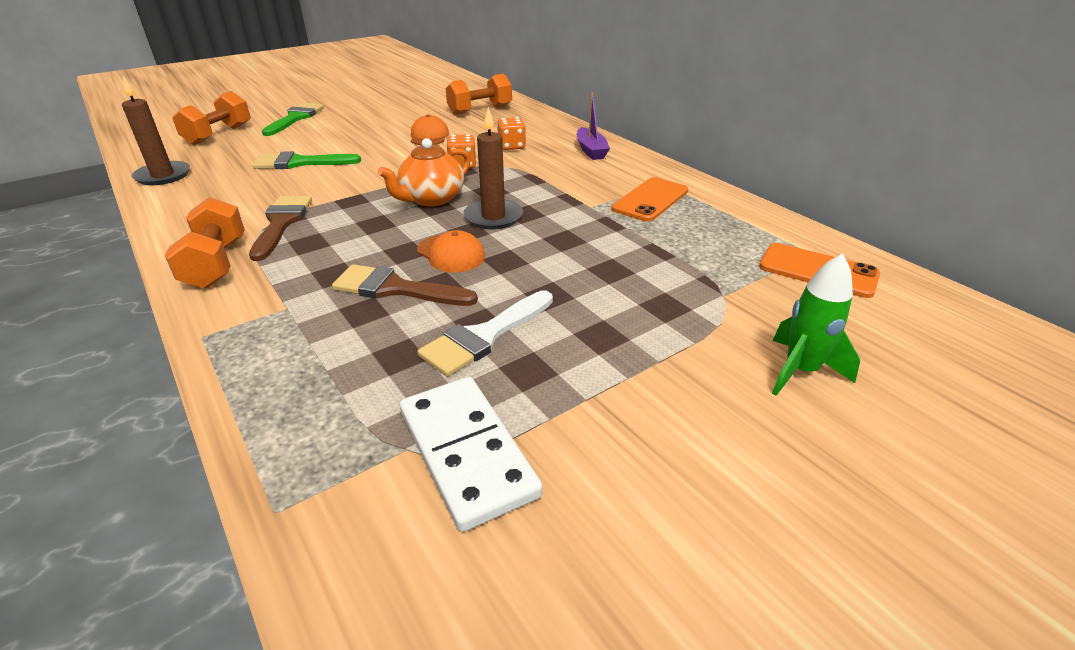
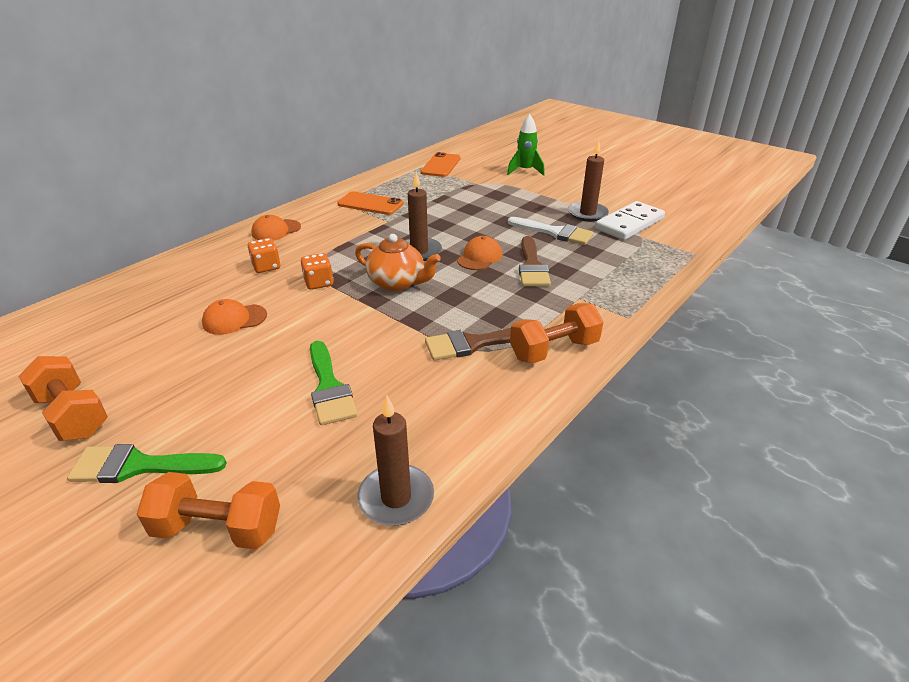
camera: 105 degrees left, 0 degrees up
(480, 110) = (138, 305): orange dumbbell -> orange dumbbell (73, 415)
(543, 402) = (587, 213): none -> brown candle
(591, 150) = (276, 230): purple boat -> orange cap

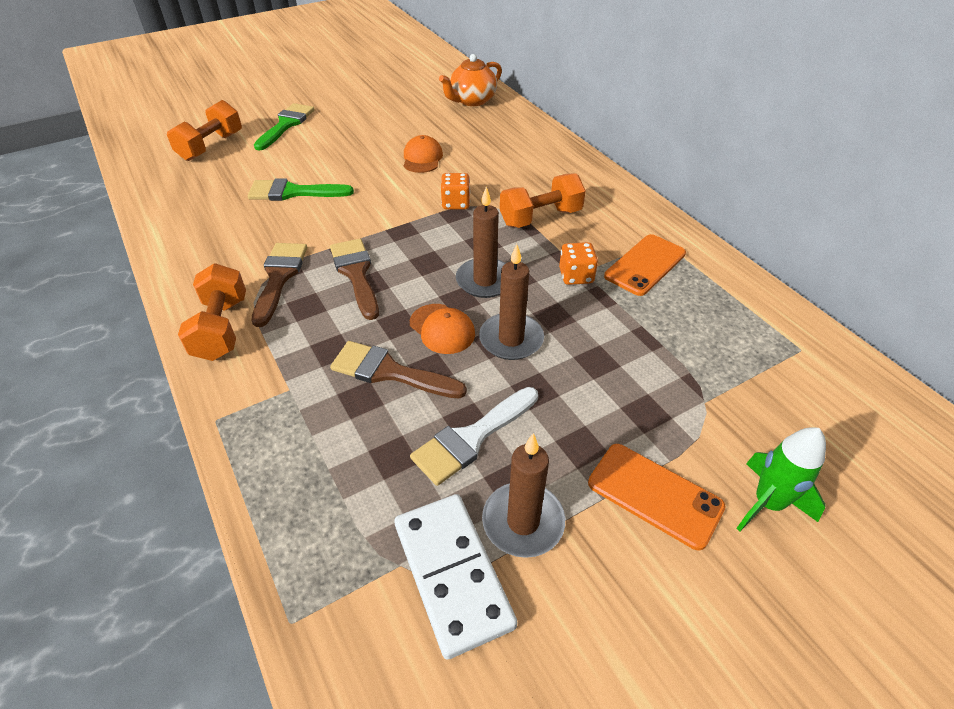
camera: 110 degrees right, 10 degrees up
(73, 415) = (354, 105): orange dumbbell -> orange dumbbell (540, 217)
(266, 267) = (507, 178): orange dice -> orange dice (576, 276)
(276, 230) = (589, 188): orange cap -> none
(396, 498) = (162, 204): brown candle -> brown candle (511, 339)
(397, 282) = (424, 251): orange teapot -> orange teapot (472, 100)
(441, 165) = (805, 375): orange phone -> orange phone (654, 495)
(444, 306) = (356, 274): none -> brown brush

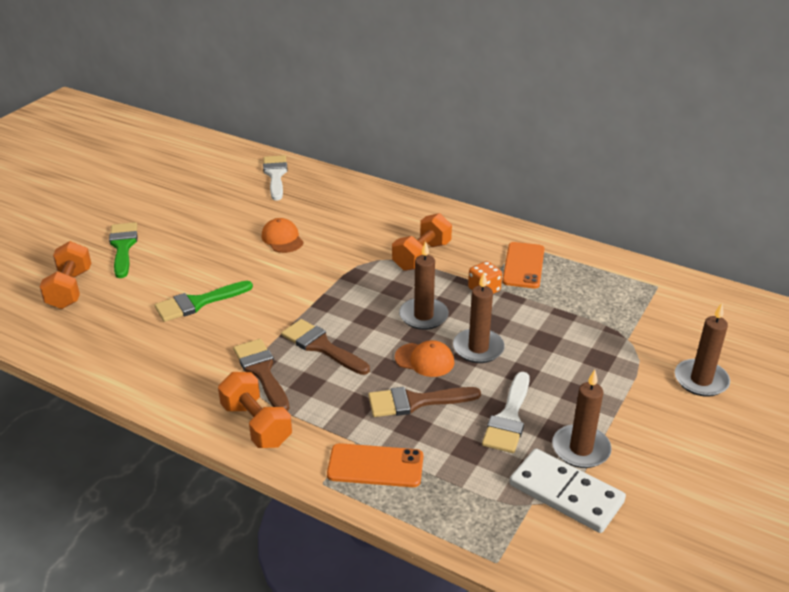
camera: 30 degrees left, 10 degrees down
(455, 203) = (346, 266): orange dice -> none
(472, 100) = (275, 175): orange teapot -> white brush
(654, 495) = (640, 402): orange phone -> orange phone (375, 466)
(767, 503) = (701, 380): green rocket -> brown candle

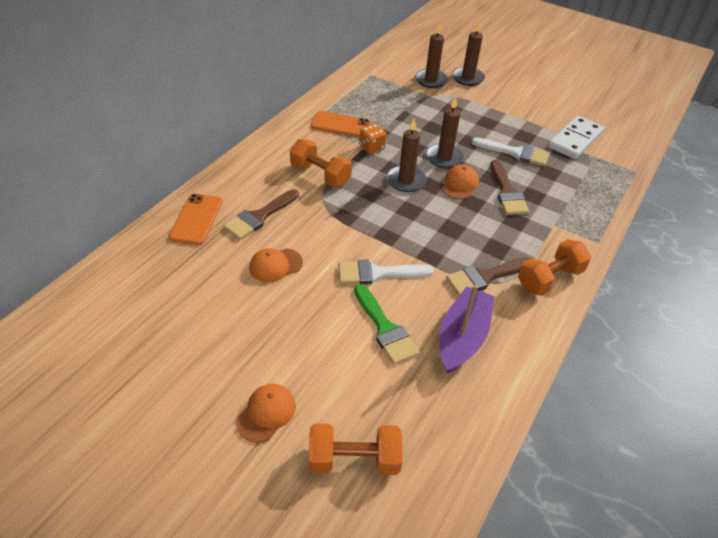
camera: 90 degrees left, 10 degrees up
(123, 247) = (266, 413): green brush -> orange cap
(180, 351) = (462, 337): none -> purple boat
(275, 175) = (136, 272): white brush -> white brush (377, 273)
(321, 346) = (448, 240): brown brush -> brown brush (259, 217)
(375, 466) = (575, 215): orange phone -> orange phone (196, 219)
(581, 449) = (537, 129): brown candle -> brown candle (431, 80)

